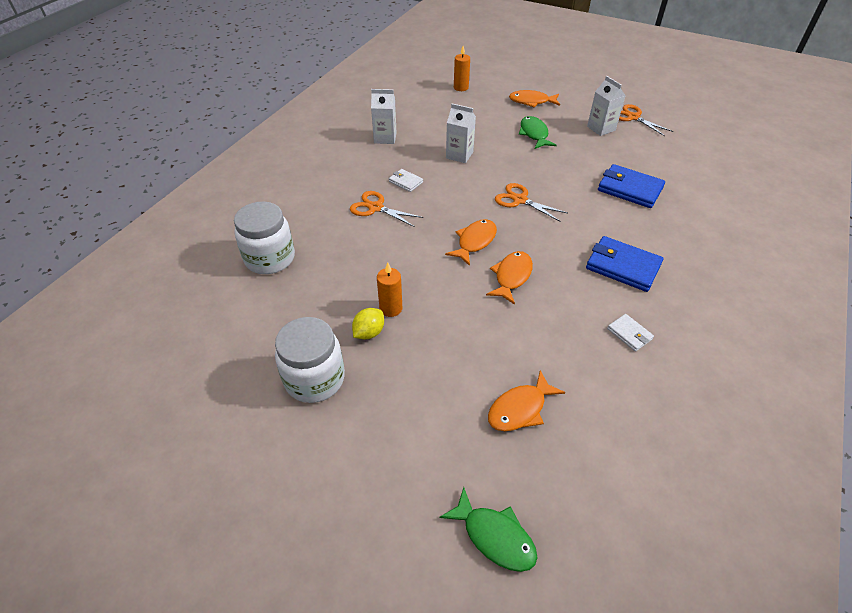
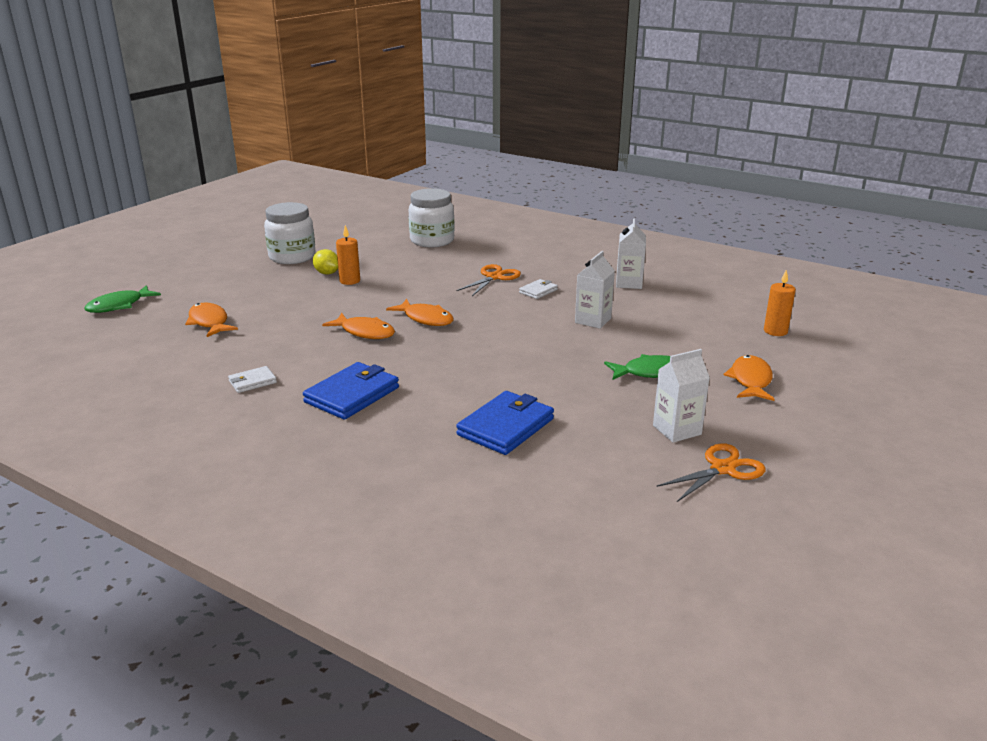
camera: 95 degrees right, 20 degrees down
(519, 200) = (494, 348): orange scissors -> none

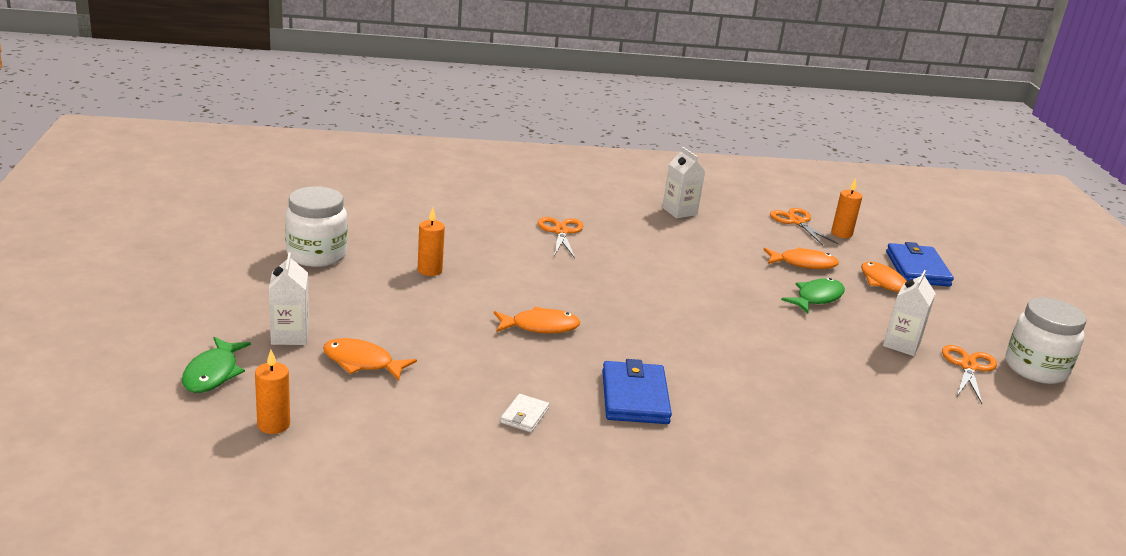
camera: 40 degrees left, 0 degrees up
(100, 341) = (273, 425): none -> orange candle
(327, 273) = (390, 267): yellow lemon -> none
(425, 319) = (571, 295): orange fish -> orange fish (803, 263)
(432, 241) = (436, 200): white jar -> white jar (1035, 368)
(506, 427) = (794, 384): blue wallet -> blue wallet (917, 269)
(538, 291) = (621, 238): white wallet -> none
(593, 320) = (707, 258): white carton -> white carton (290, 335)
(740, 313) = (796, 222): none -> orange scissors

